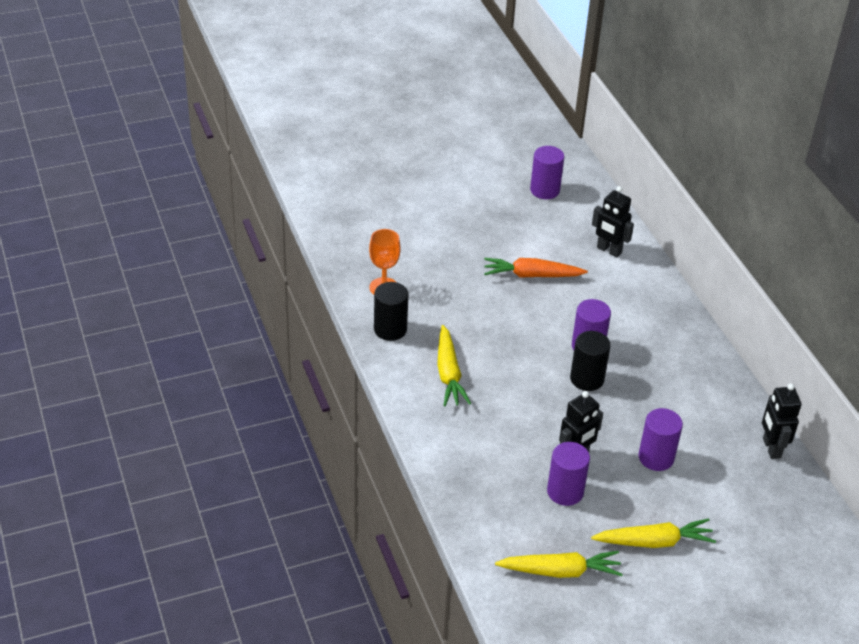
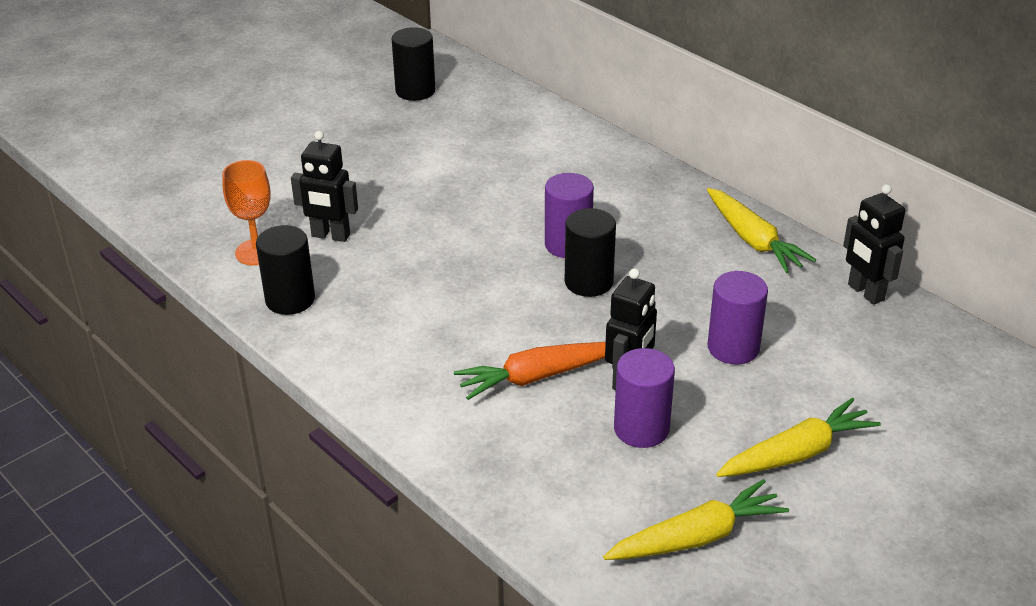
camera: 20 degrees left, 5 degrees down
(449, 373) = (400, 330): yellow carrot -> yellow carrot (753, 240)
(532, 275) = (450, 185): orange carrot -> orange carrot (537, 377)
(545, 190) = (415, 91): purple cylinder -> black cylinder
(609, 250) = (531, 133): black robot -> black robot (330, 236)

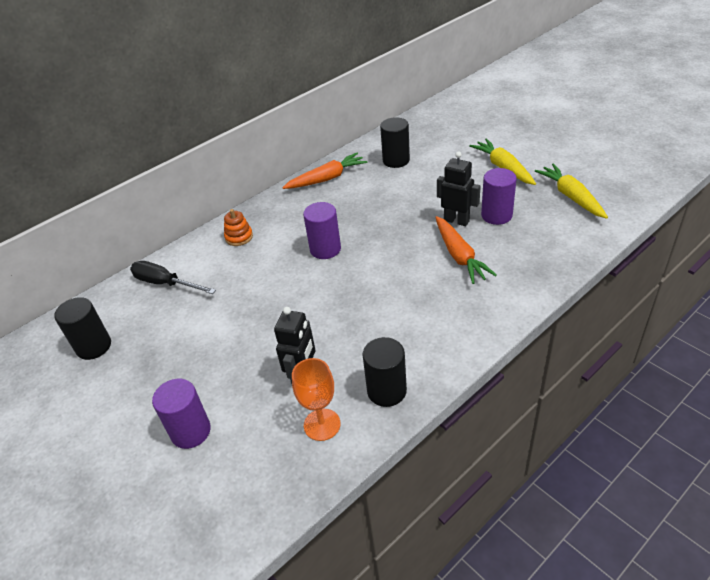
camera: 85 degrees left, 5 degrees up
(513, 122) = (165, 283): none -> black screwdriver
(588, 282) = (365, 239): black cylinder -> black cylinder (396, 160)
(603, 168) = (239, 237): none -> orange stacking toy
(733, 348) = (424, 186): purple cylinder -> purple cylinder (191, 431)
(753, 240) = (326, 178): yellow carrot -> orange carrot
(865, 292) = (375, 145): black robot -> none

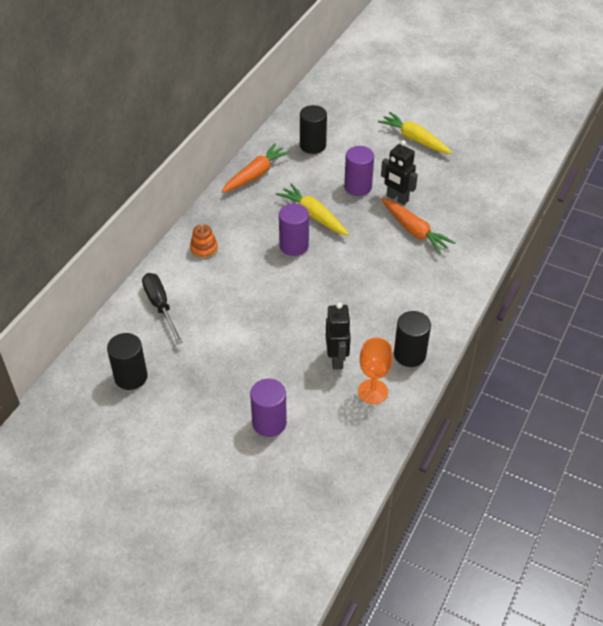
camera: 25 degrees left, 5 degrees up
(165, 283) = (160, 306): black screwdriver -> black screwdriver turned 60 degrees clockwise
(456, 221) = (397, 198): black robot -> black robot turned 150 degrees counterclockwise
(496, 215) = (429, 188): purple cylinder -> purple cylinder (358, 187)
(571, 197) = (483, 160): yellow carrot -> yellow carrot (313, 216)

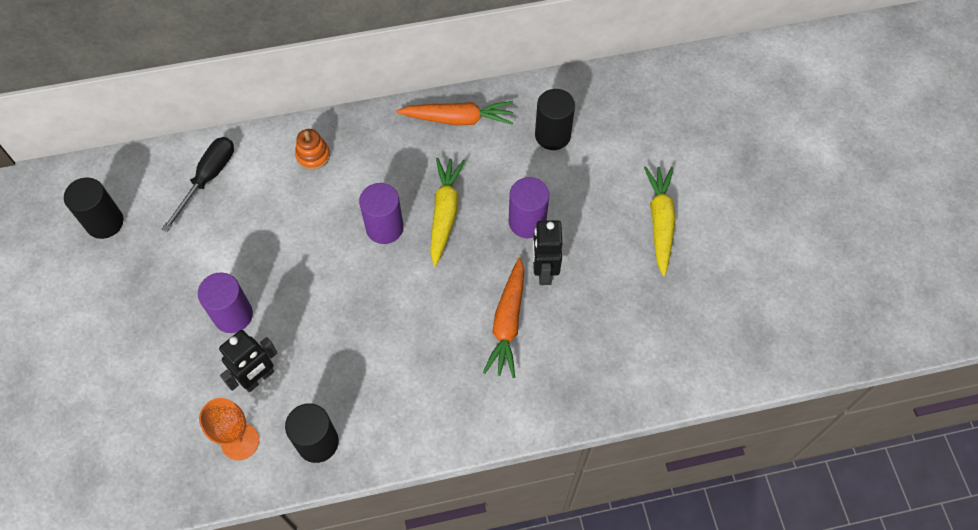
camera: 50 degrees right, 15 degrees up
(269, 423) = (132, 376): purple cylinder -> purple cylinder (233, 315)

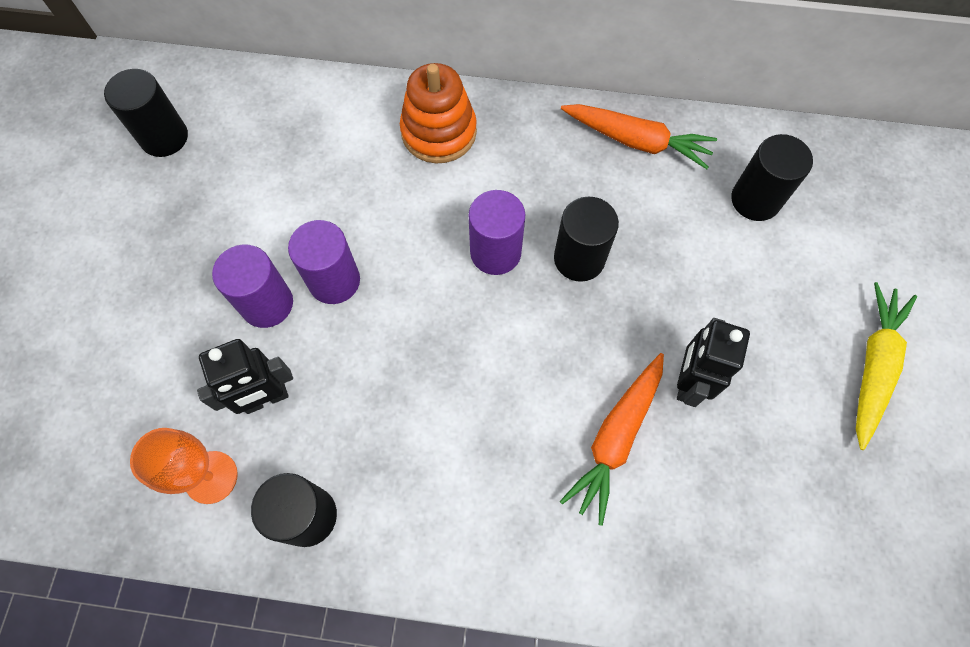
camera: 20 degrees right, 5 degrees up
(208, 179) = (303, 122): black screwdriver -> none
(313, 155) = (439, 132): orange stacking toy -> orange stacking toy, size x1.70
(444, 213) = (579, 259): yellow carrot -> black cylinder
(527, 222) = (685, 306): purple cylinder -> purple cylinder (334, 281)

